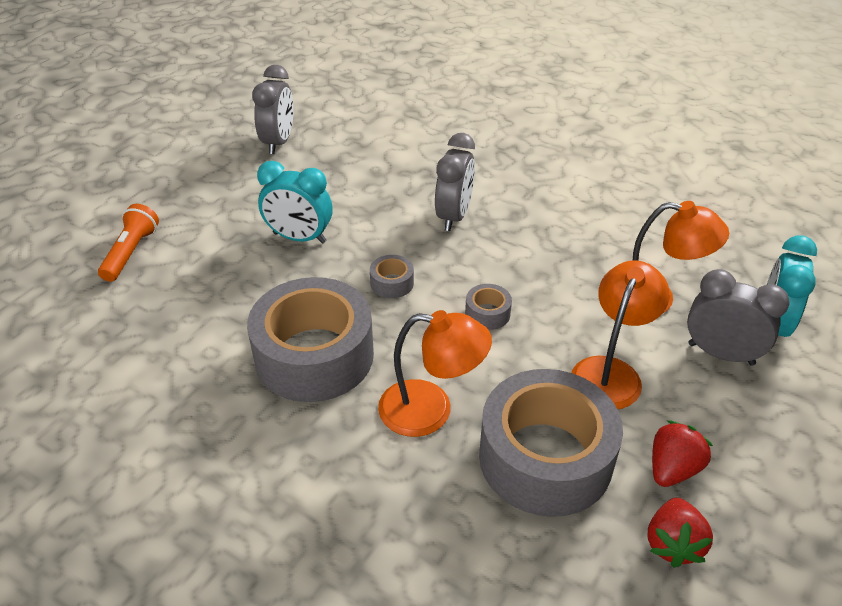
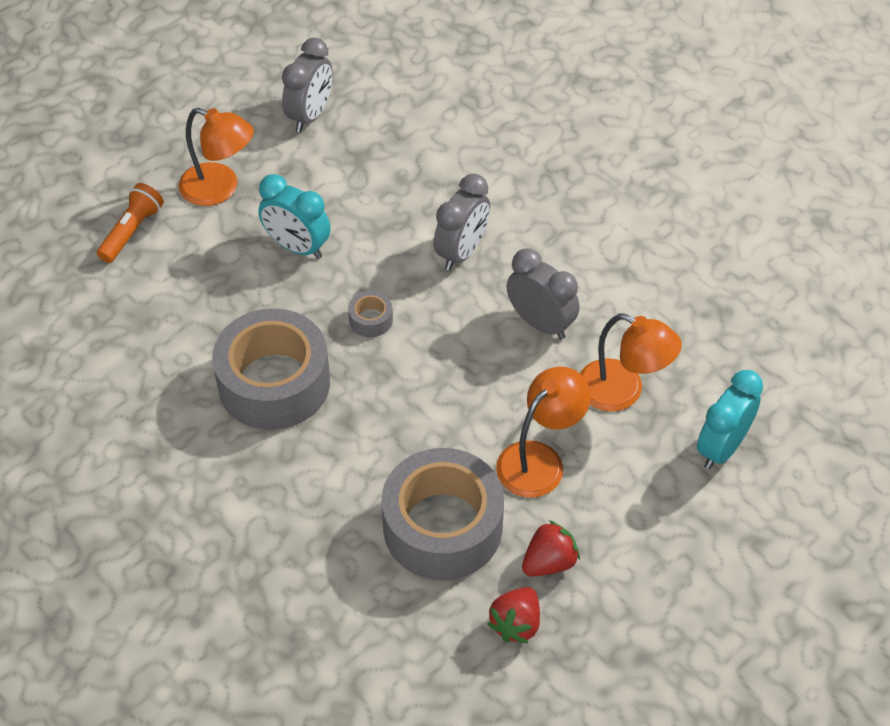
camera: 15 degrees right, 10 degrees up
(431, 410) = (360, 460): orange lamp -> orange lamp (220, 189)
(487, 313) = (450, 373): grey tape -> none
(721, 354) = (654, 465): grey clock -> grey clock (540, 323)

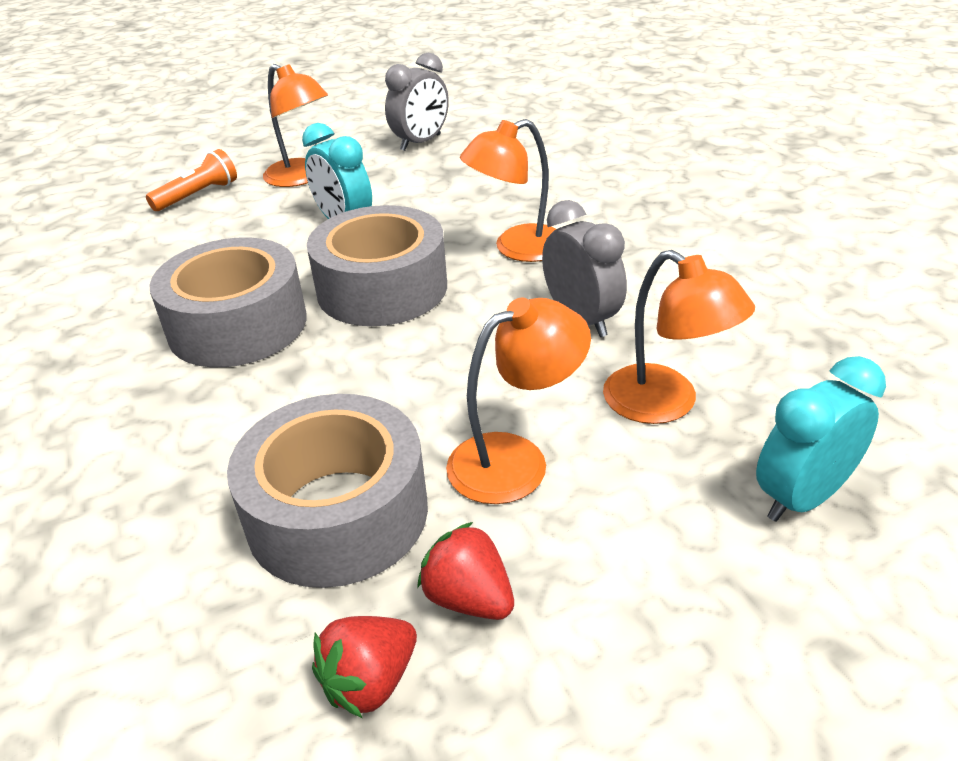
camera: 20 degrees right, 15 degrees down
(371, 319) = (382, 288): grey tape -> grey tape, size x2.49
(461, 252) = (517, 248): grey clock -> orange lamp
(549, 562) = (469, 598): red strawberry -> red strawberry turned 120 degrees counterclockwise

